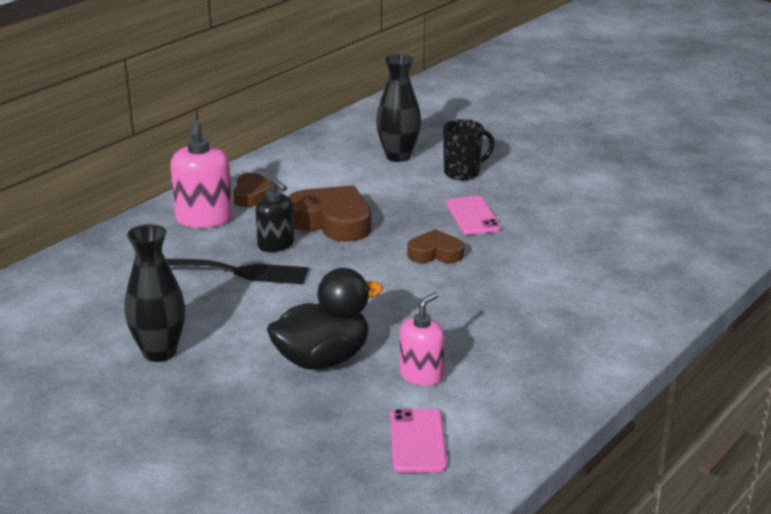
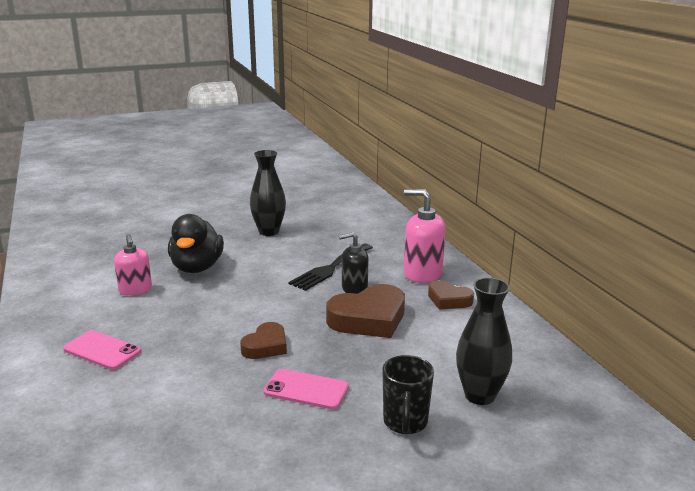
camera: 120 degrees right, 5 degrees down
(417, 441) = (87, 271): pink phone -> pink phone (102, 350)

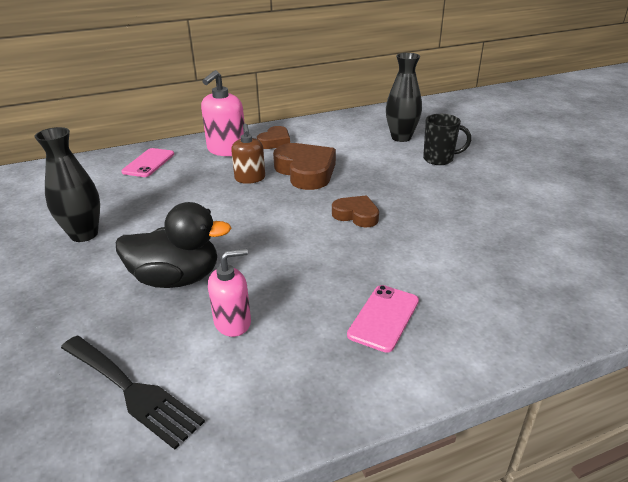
camera: 90 degrees left, 10 degrees up
(306, 389) = (415, 193): pink phone -> pink phone (148, 163)
(330, 268) = (204, 191): black fork -> black fork (131, 390)
(354, 288) = (250, 178): black soap dispenser -> brown soap dispenser

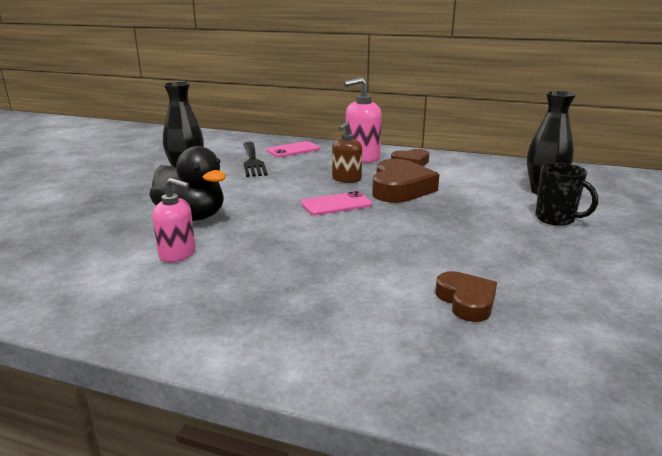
camera: 40 degrees right, 10 degrees down
(131, 390) = (67, 259): black fork -> black fork (252, 161)
(356, 215) = (388, 230): brown heart -> brown heart (466, 301)
(384, 318) = (278, 302): pink phone -> pink phone (336, 204)

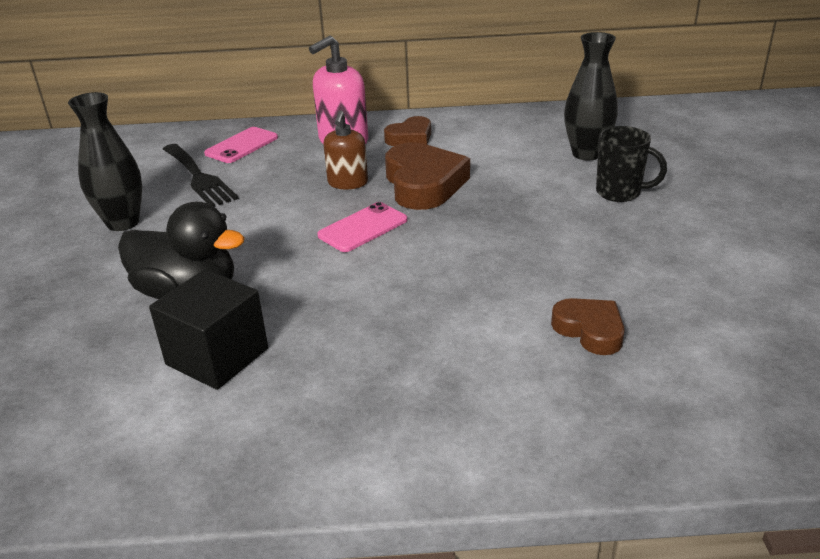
camera: 20 degrees left, 10 degrees up
(177, 254) = (217, 356): pink soap dispenser -> black cube

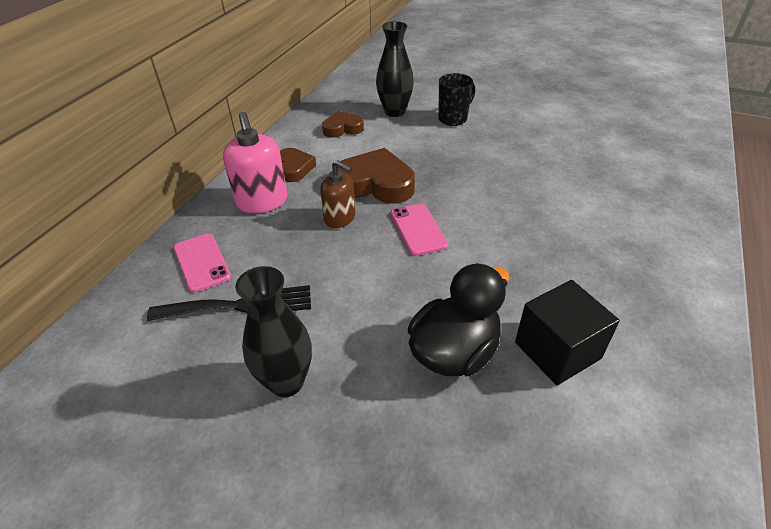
camera: 65 degrees left, 10 degrees up
(590, 330) = (593, 179): brown heart -> brown heart (342, 128)

